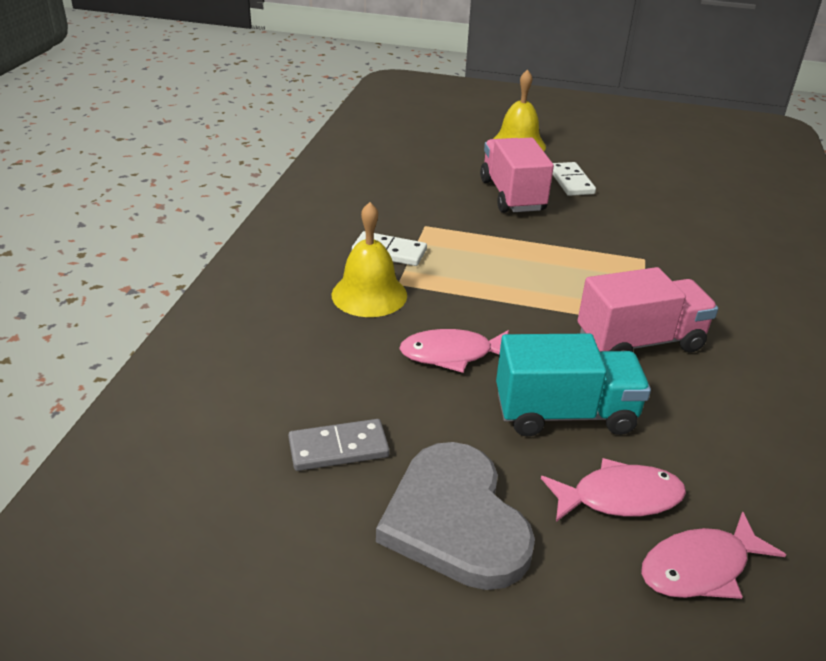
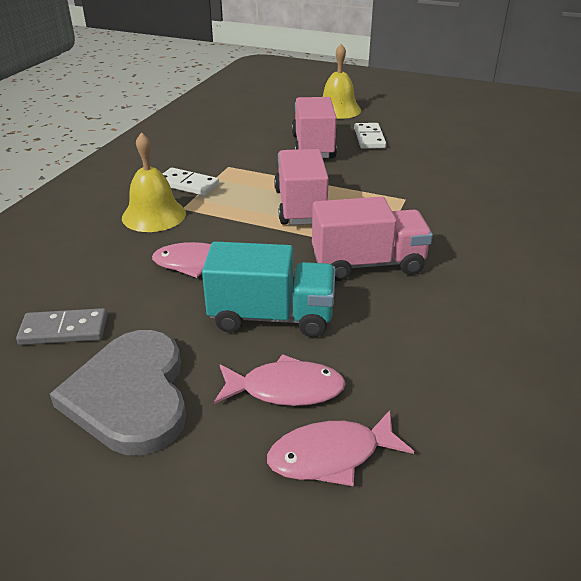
camera: 10 degrees right, 0 degrees up
(533, 274) = (300, 206): none -> pink truck

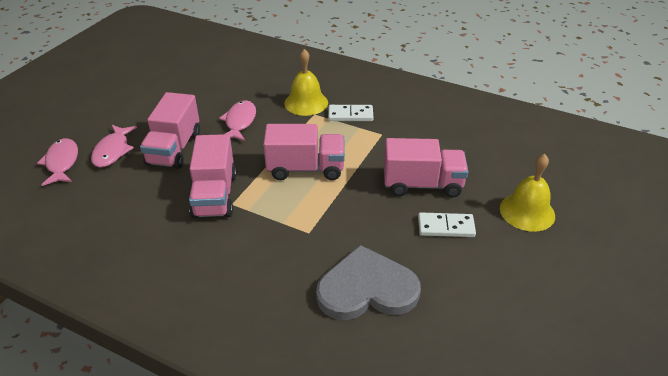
camera: 95 degrees right, 5 degrees up
(64, 330) = (193, 82): grey domino -> none
(130, 395) = (135, 105): grey heart -> grey heart (367, 288)
(188, 184) = (350, 115): white domino -> white domino turned 60 degrees clockwise
(271, 316) = (174, 149): turquoise truck -> pink truck

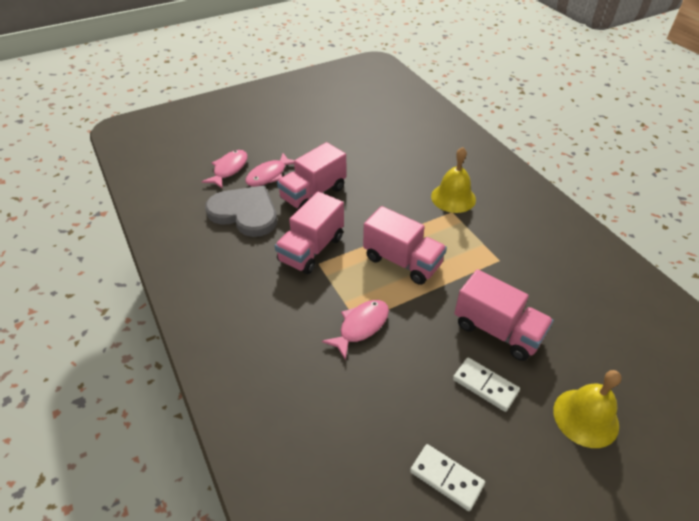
camera: 35 degrees right, 5 degrees up
(239, 122) = (382, 192): pink fish -> pink fish (361, 326)
(350, 115) = (484, 227): white domino -> white domino (446, 478)
(367, 288) = (363, 402): grey heart -> grey heart (245, 213)

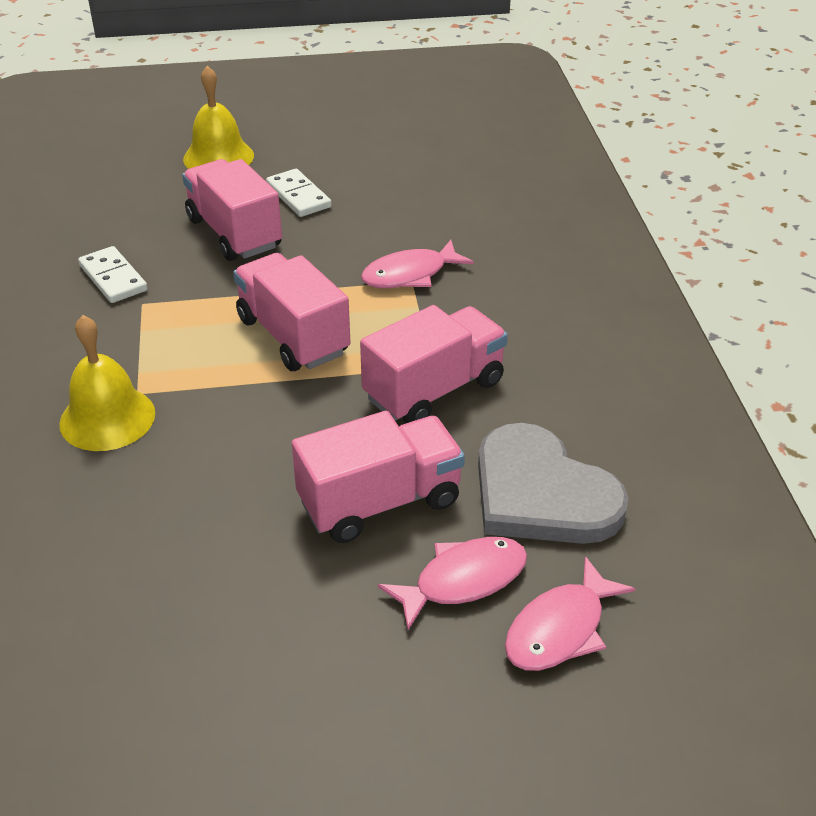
camera: 160 degrees left, 5 degrees down
(446, 478) = (395, 153): white domino -> white domino (113, 278)

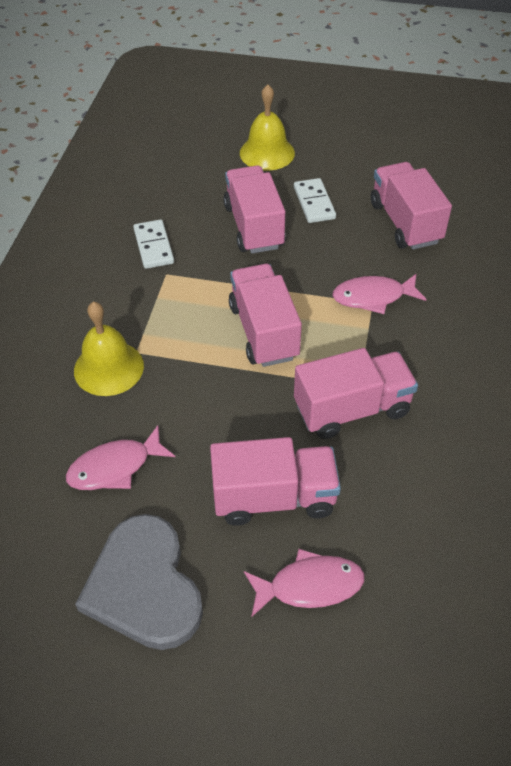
camera: 20 degrees right, 10 degrees up
(415, 195) = (405, 223): none -> pink truck
(541, 493) = (399, 527): grey heart -> grey heart (144, 586)
(560, 629) = (366, 652): pink fish -> pink fish (115, 467)

